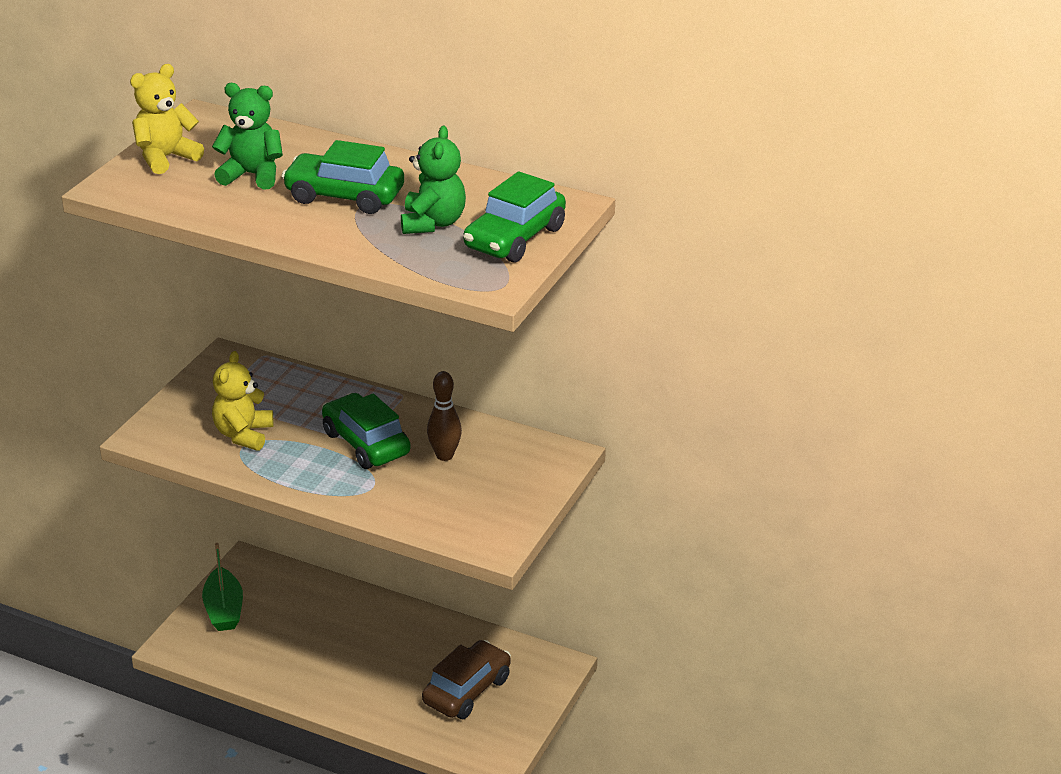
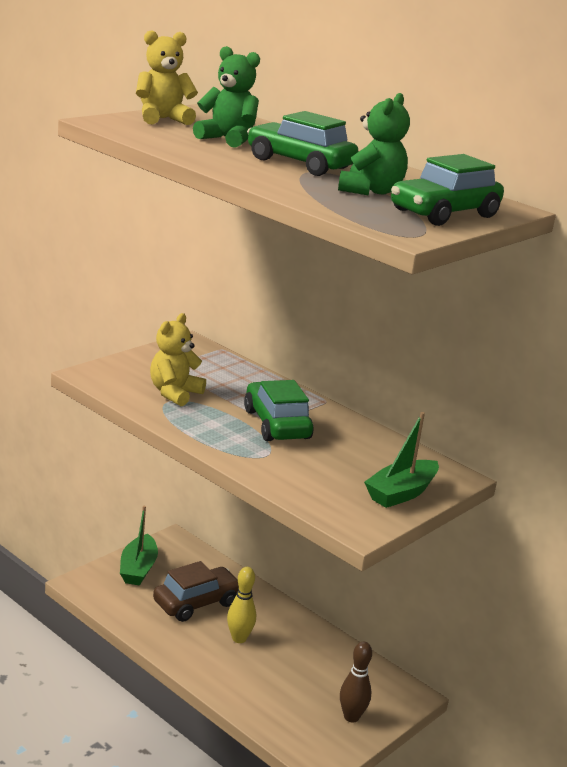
camera: 15 degrees right, 10 degrees down
(365, 657) = (239, 638): none -> yellow bowling pin
(444, 455) = (343, 450): brown bowling pin -> brown bowling pin (351, 717)
(467, 690) = (317, 691): brown car -> brown car (196, 603)
(520, 492) = (401, 493): none -> green boat

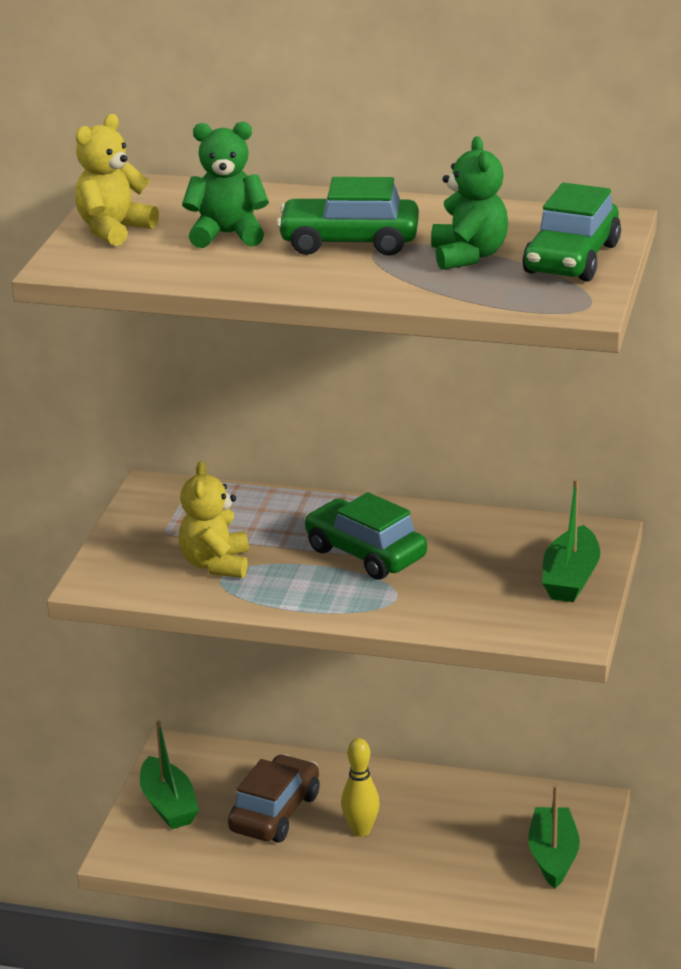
camera: 25 degrees left, 5 degrees up
(351, 717) = (553, 856): brown bowling pin -> green boat

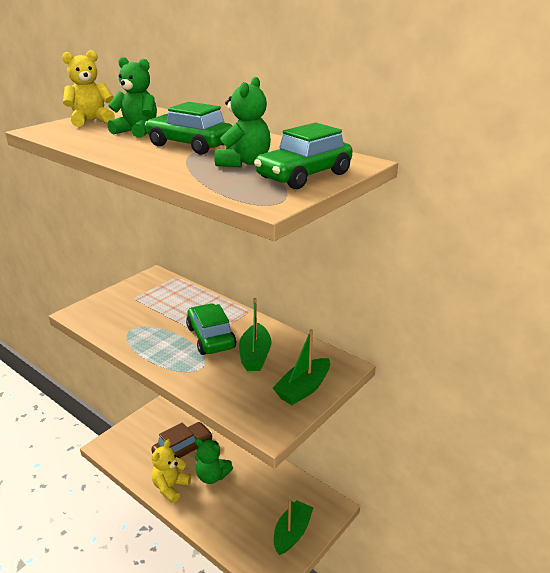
camera: 25 degrees right, 0 degrees up
(168, 805) = (144, 428): green boat -> green boat (255, 355)
(216, 564) = (137, 321): yellow teddy bear -> yellow teddy bear (170, 487)
(361, 830) = (212, 476): yellow bowling pin -> green teddy bear

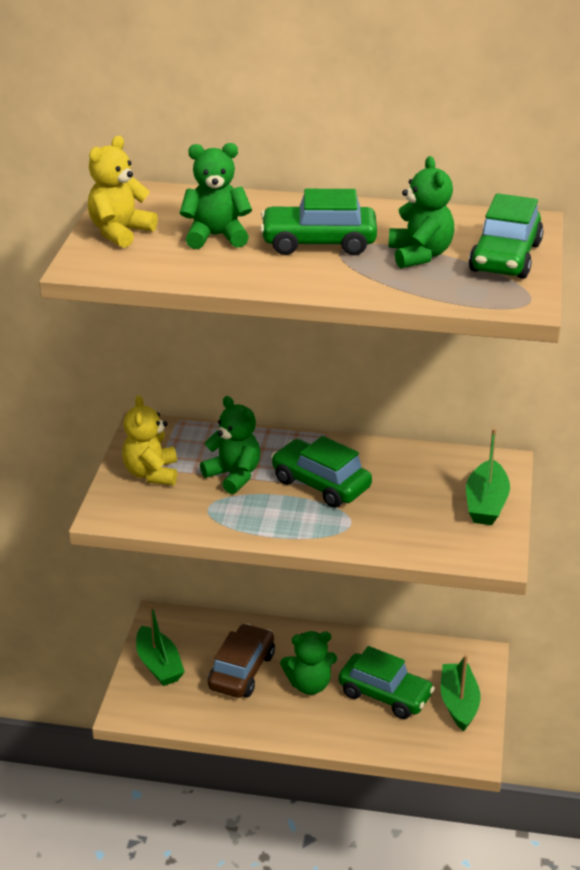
camera: 30 degrees left, 5 degrees up
(168, 315) = (234, 475): none -> green teddy bear
(170, 487) = (269, 719): yellow teddy bear -> yellow teddy bear (151, 473)
(250, 504) = (385, 695): none -> green car
(255, 355) = (395, 486): green boat -> green boat (159, 665)

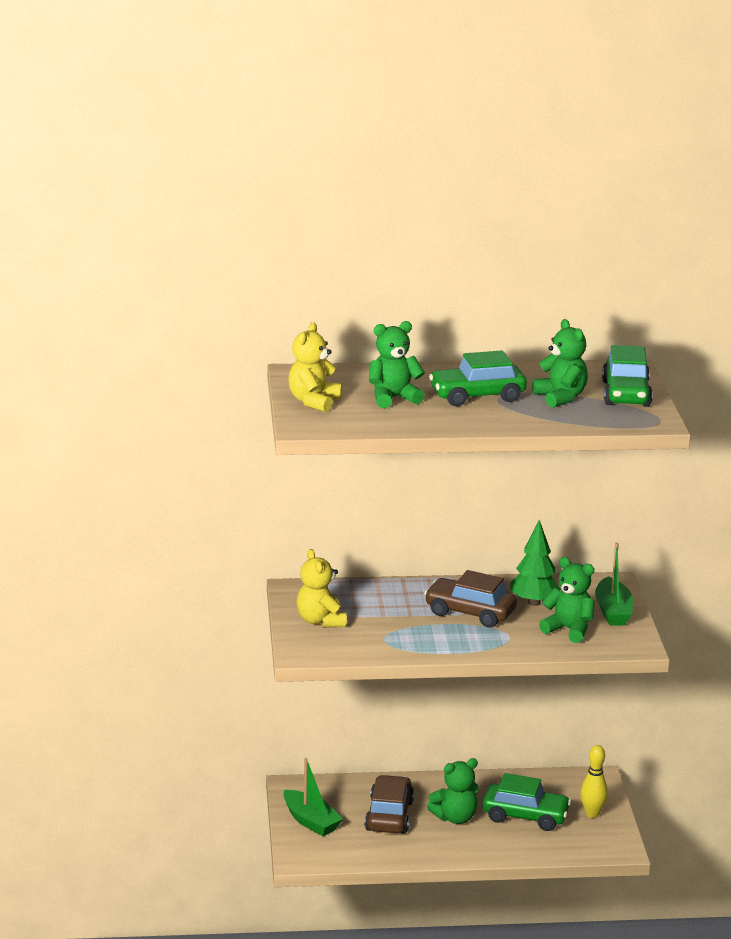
camera: 15 degrees left, 10 degrees down
(234, 475) = (392, 615): green teddy bear -> green teddy bear (569, 630)
(321, 484) = (470, 613): green car -> brown car
(399, 479) = (533, 602): none -> green tree
(459, 703) = (592, 814): green boat -> yellow bowling pin

